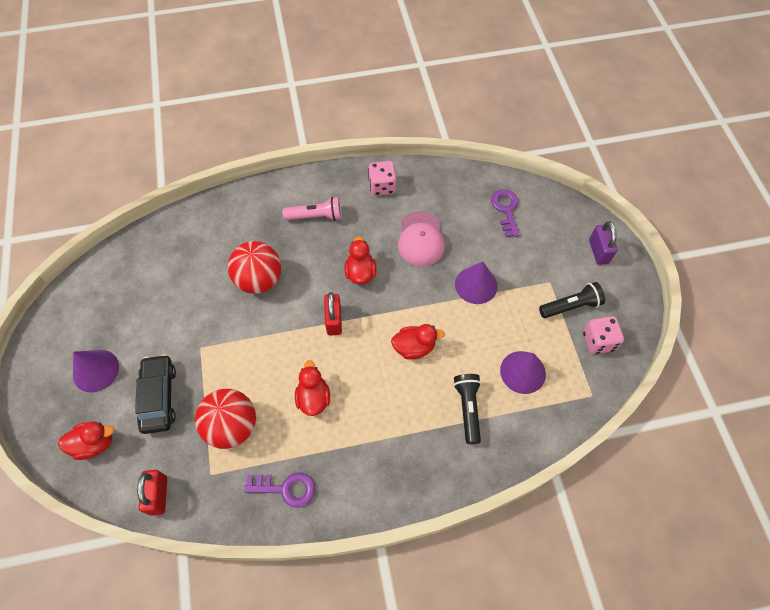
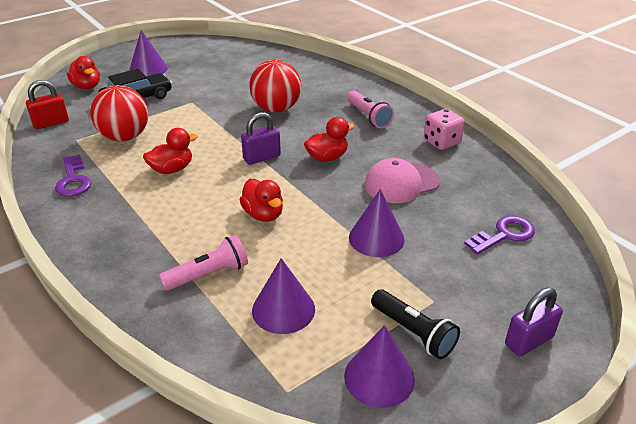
camera: 65 degrees right, 25 degrees down
(334, 320) = (262, 157): red padlock -> purple padlock
(468, 409) = (208, 274): black flashlight -> pink flashlight
(598, 341) = (379, 377): pink dice -> purple cone

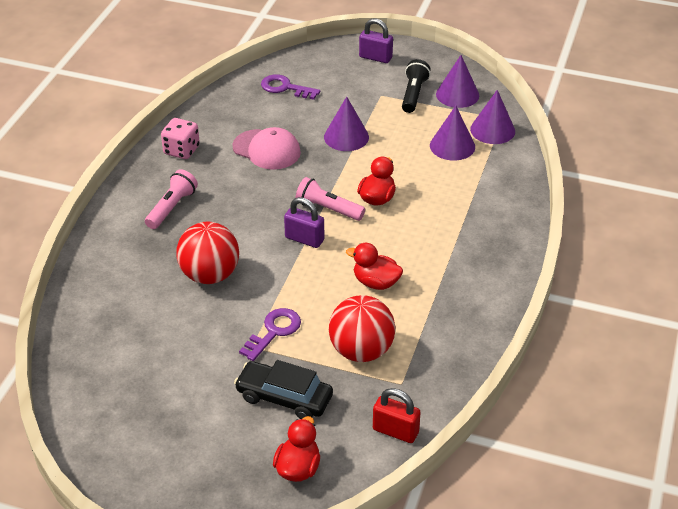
camera: 125 degrees left, 5 degrees up
(73, 180) = (454, 333): purple key -> purple key (274, 331)
(148, 69) = (207, 442): purple cone -> purple cone (492, 130)
(208, 274) = (462, 190): pink flashlight -> pink flashlight (328, 209)
(327, 157) = (267, 202): red duck -> none

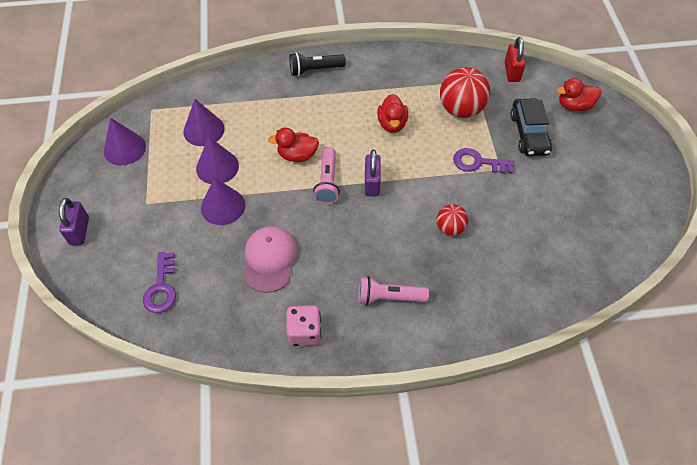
camera: 115 degrees left, 15 degrees up
(210, 275) = (450, 228): red ball -> red ball, size x0.57
(413, 94) = (135, 179): black flashlight -> black flashlight (315, 70)
(492, 130) = (170, 111): purple cone -> purple cone (217, 167)

